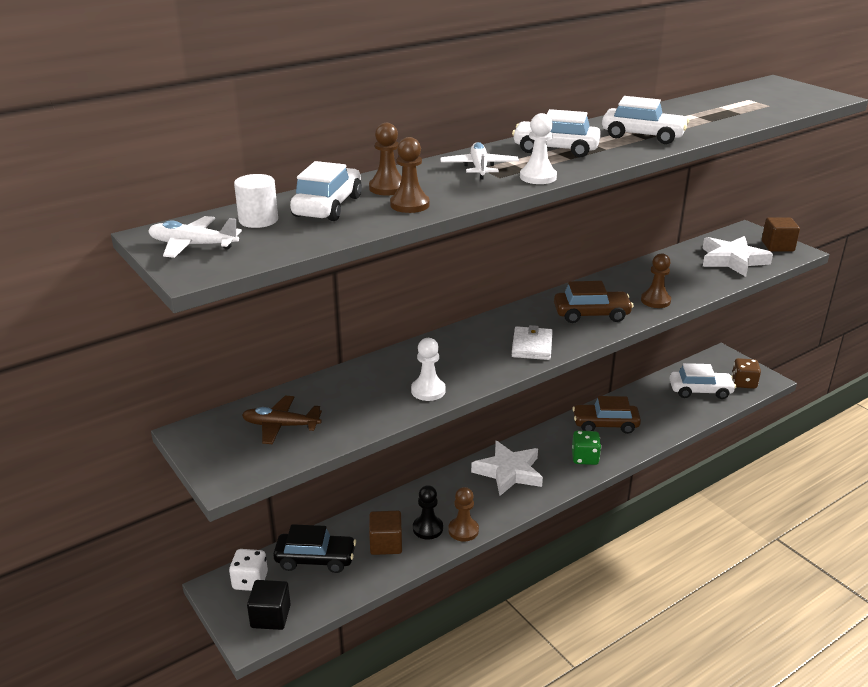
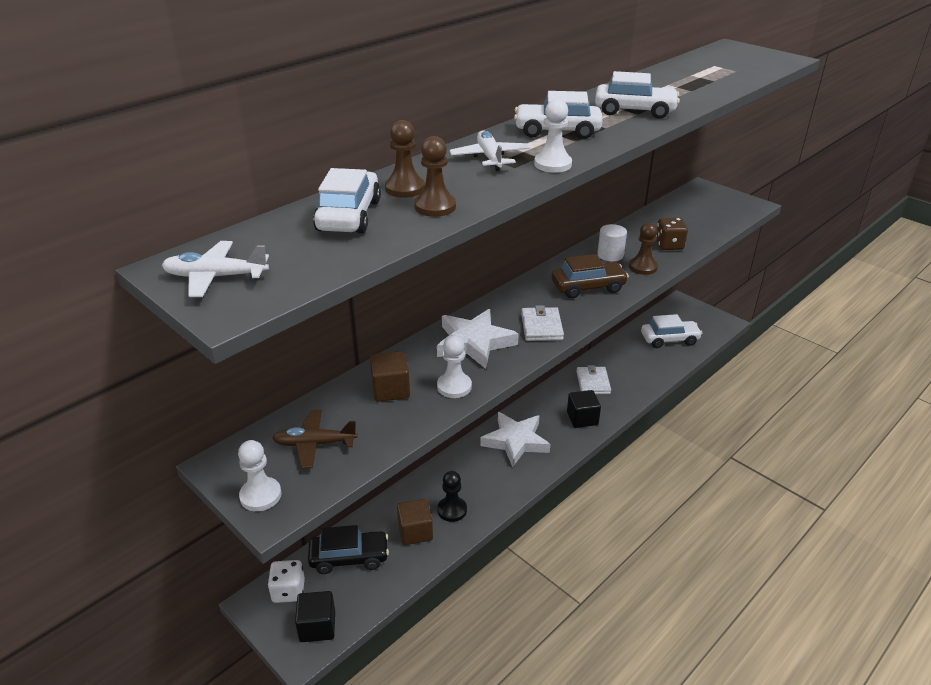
camera: 10 degrees left, 5 degrees up
(220, 463) = (260, 495): none -> white pawn
(258, 220) = (279, 239): white cylinder -> white cylinder (610, 255)
(463, 530) = (486, 507): brown pawn -> none
(585, 458) = (582, 418): green dice -> black cube
(605, 424) = (593, 382): brown car -> white wallet
(732, 260) = (699, 219): white star -> white star (474, 343)
(743, 383) = (705, 328): brown dice -> brown dice (669, 245)
(777, 246) = (734, 201): brown cube -> brown cube (391, 390)

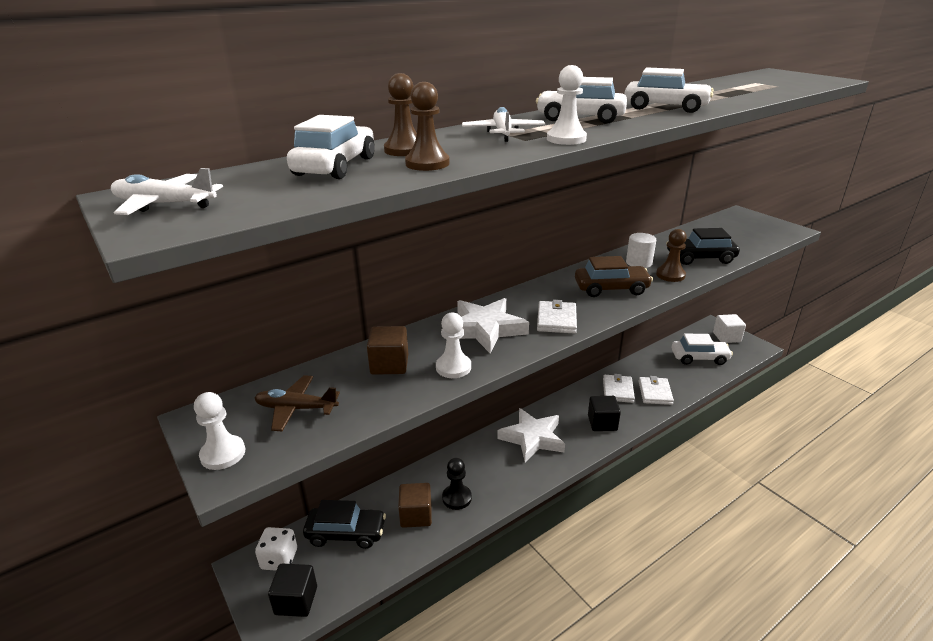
camera: 10 degrees right, 5 degrees down
(630, 381) = (655, 393): none -> white wallet
(669, 245) = (700, 258): brown dice -> black car
(694, 314) = (726, 337): none -> white cube

